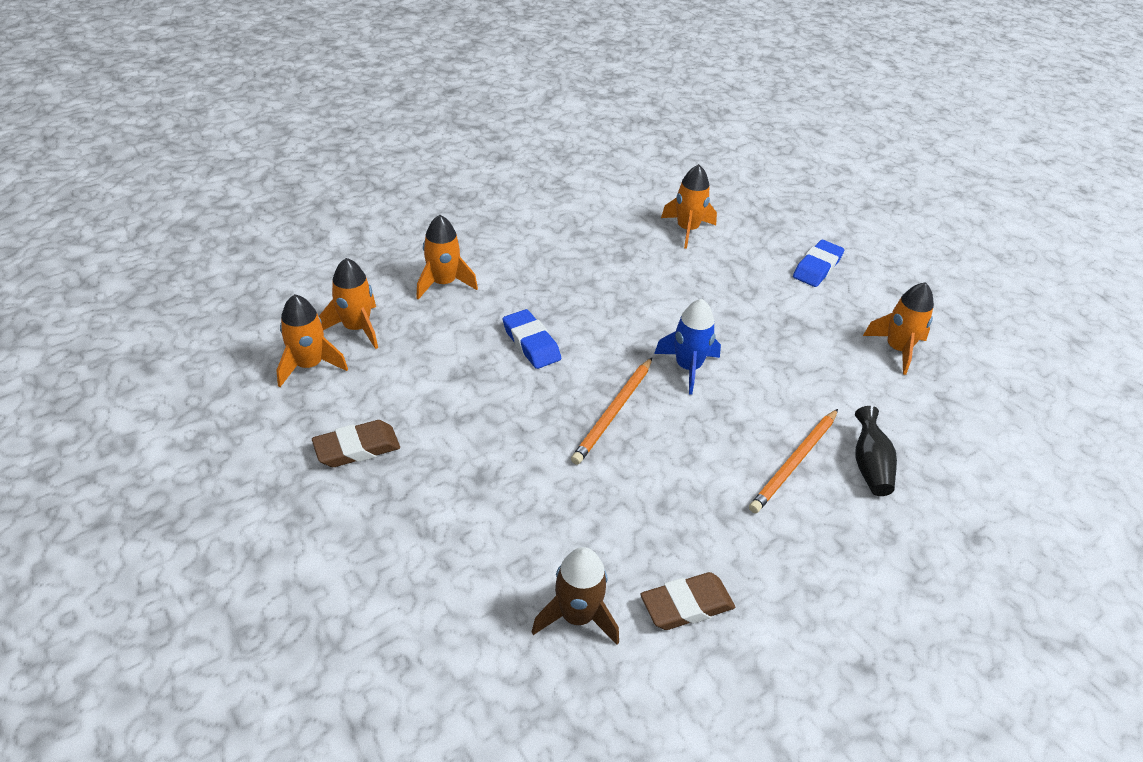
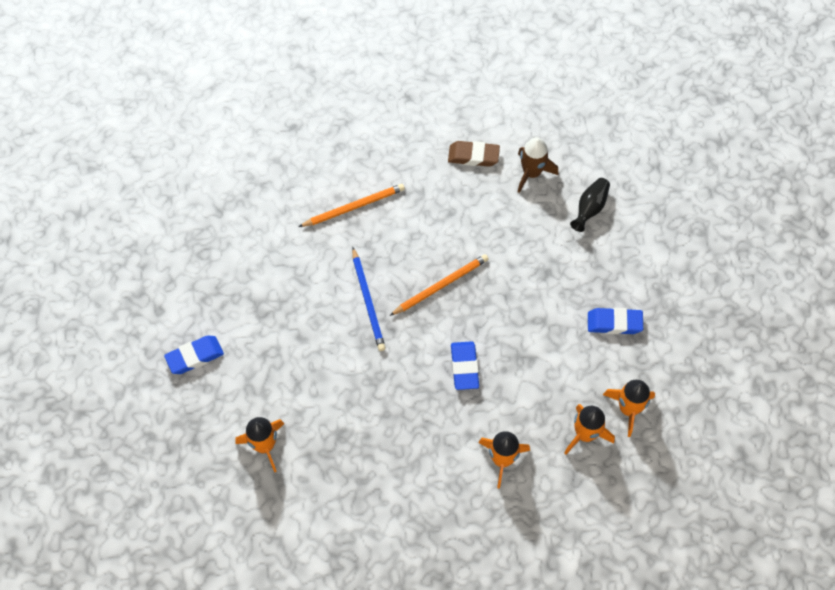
camera: 150 degrees left, 20 degrees up
(357, 448) = (614, 323): brown eraser -> blue eraser
(688, 367) = (368, 301): blue rocket -> blue pencil
(869, 465) = (311, 187): black vase -> black vase (590, 208)
(897, 349) = (211, 257): orange rocket -> none

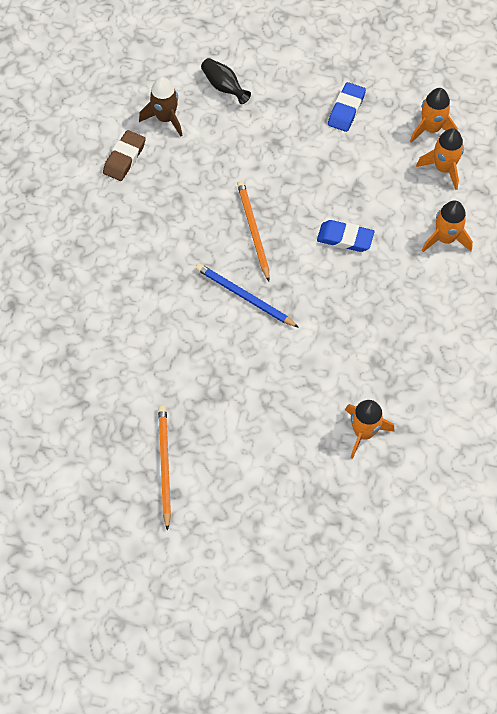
camera: 70 degrees left, 0 degrees up
(195, 356) = (242, 471): blue eraser -> none
(354, 207) = (134, 277): orange pencil -> orange pencil (164, 465)
(368, 301) = (244, 296): blue pencil -> blue pencil turned 150 degrees counterclockwise

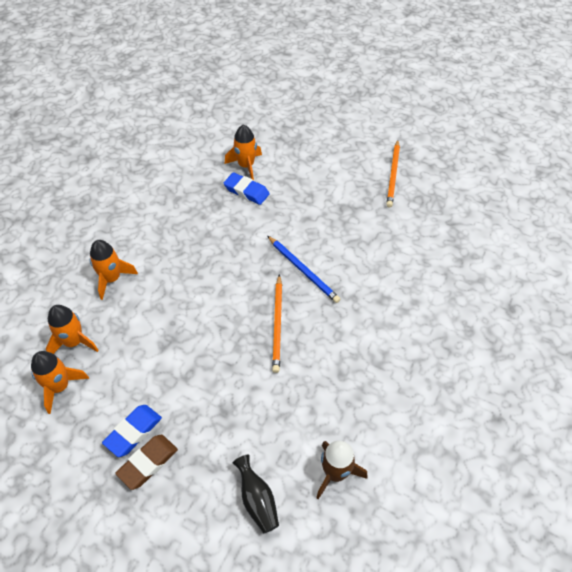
camera: 165 degrees left, 10 degrees down
(124, 158) = (390, 432): brown eraser -> brown eraser (148, 463)
(345, 238) = (198, 298): blue eraser -> blue eraser (246, 191)

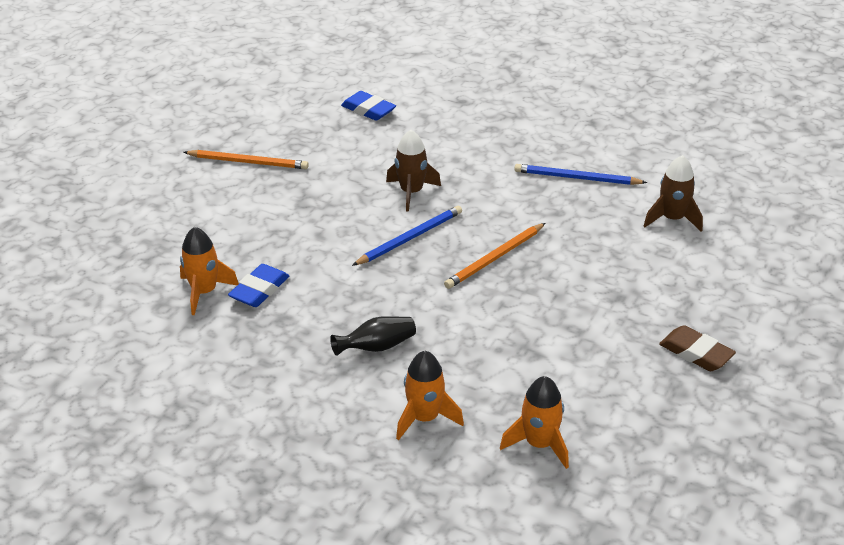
camera: 90 degrees left, 15 degrees down
(60, 387) = (612, 448): orange rocket -> none
(133, 432) = (660, 369): blue eraser -> blue eraser (368, 110)
(257, 500) = (715, 270): black vase -> black vase (377, 347)
(277, 324) = (494, 258): orange pencil -> orange pencil turned 135 degrees clockwise
(363, 271) = (411, 192): none -> brown rocket
(396, 394) = (576, 178): none -> blue pencil

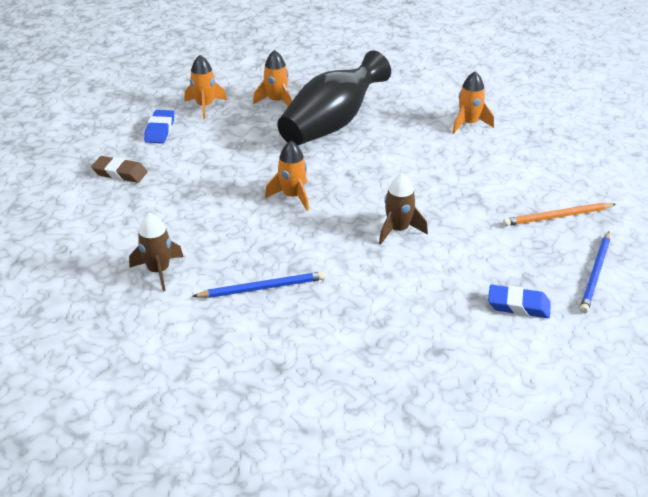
camera: 155 degrees right, 0 degrees up
(259, 290) = (436, 134): blue eraser -> blue eraser (160, 130)
(377, 347) = (331, 124): black vase -> black vase, size x2.44
(410, 238) = (367, 193): blue pencil -> blue pencil (595, 274)
(494, 258) = (292, 196): orange pencil -> orange rocket

